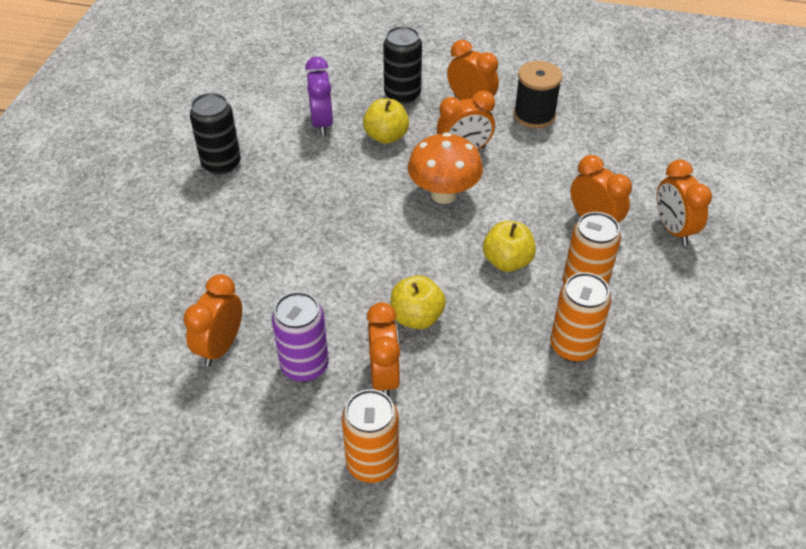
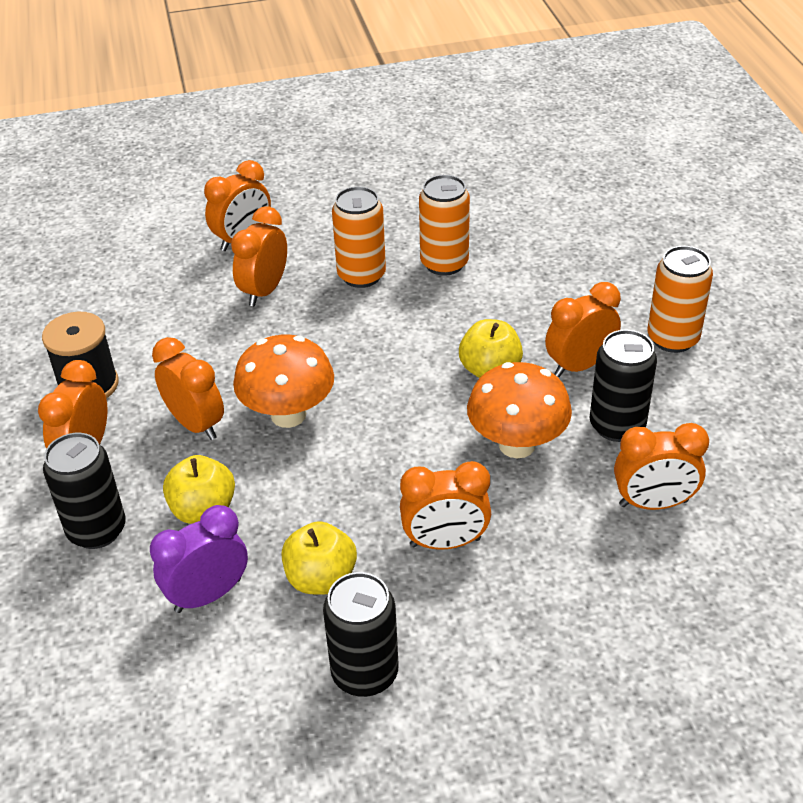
camera: 115 degrees left, 5 degrees down
(278, 227) = (445, 542): none -> orange clock
(304, 365) = (617, 426): purple can -> black can
(330, 298) = (517, 444): none -> orange mushroom
(507, 261) = (365, 333): yellow apple -> yellow apple (321, 579)

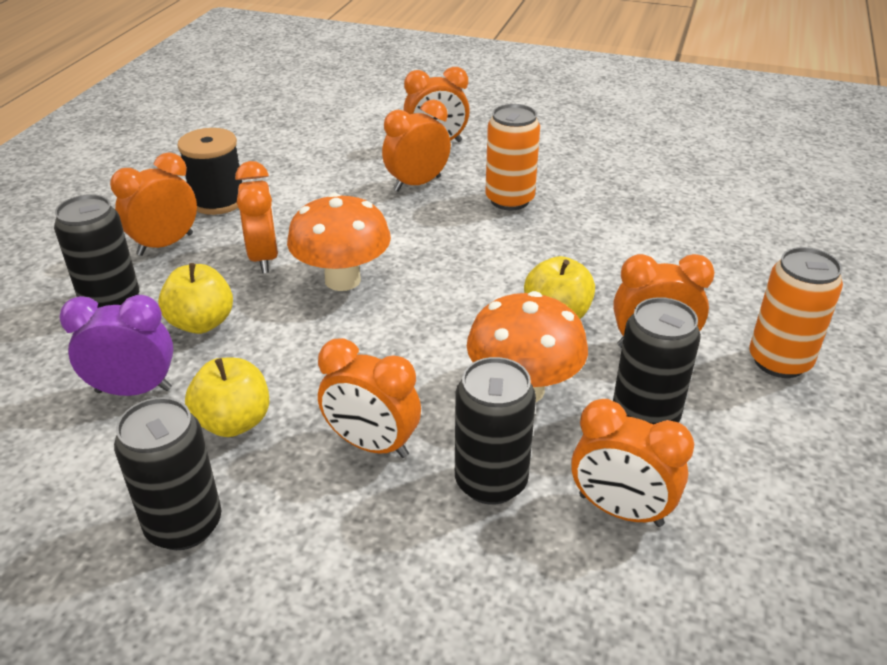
camera: 30 degrees right, 5 degrees down
(444, 263) = (594, 216): orange can -> none
(553, 527) = (491, 482): none -> black can

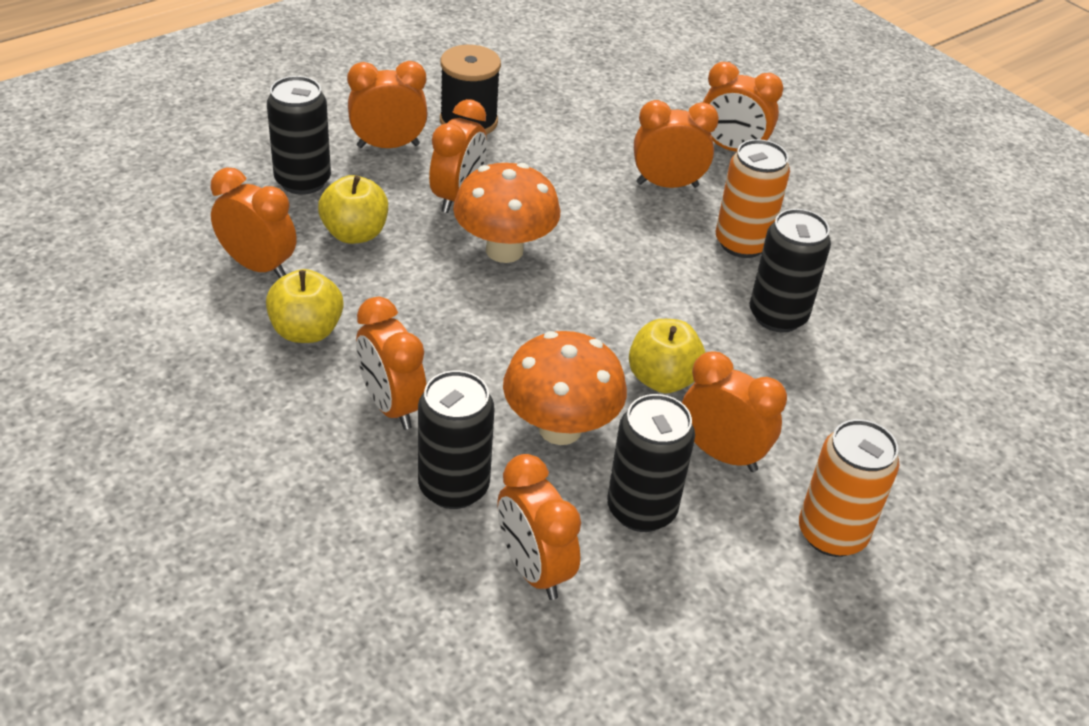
camera: 30 degrees right, 5 degrees up
(134, 390) = (258, 266): purple clock -> orange clock
(184, 525) = (206, 391): black can -> black can (777, 316)

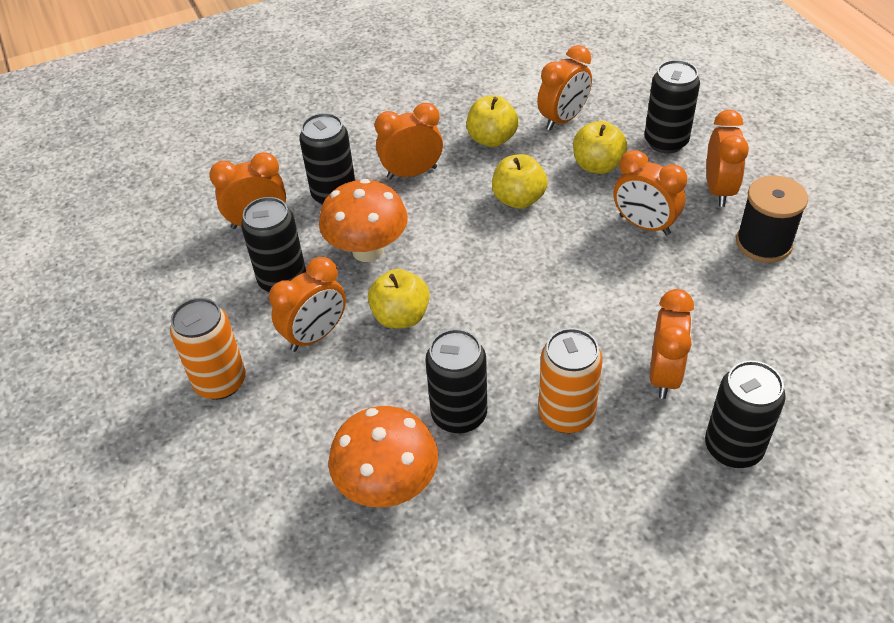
camera: 110 degrees right, 5 degrees up
(430, 296) = (518, 199): none -> yellow apple
(504, 250) = (570, 245): orange mushroom -> orange mushroom (388, 486)
(731, 149) = (733, 448): orange clock -> black can

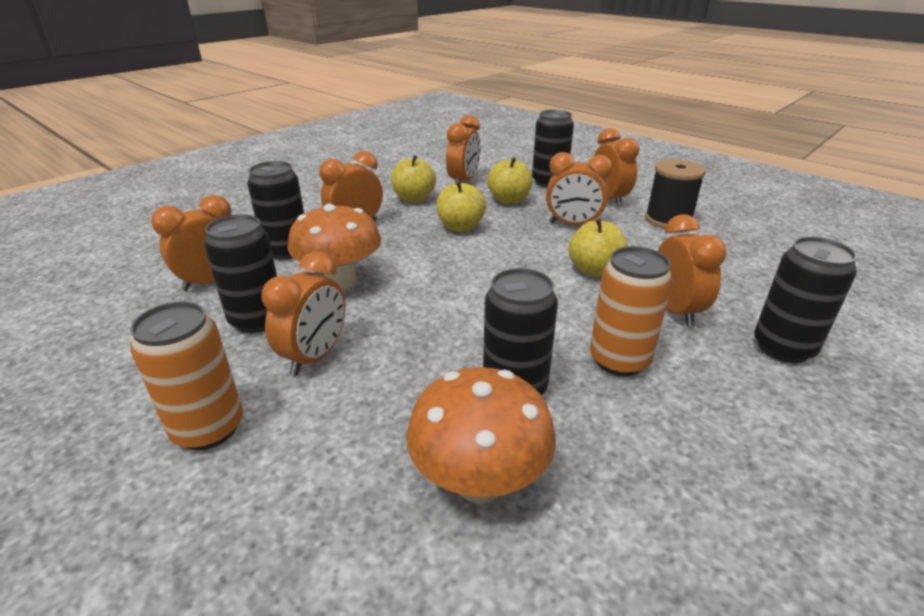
camera: 25 degrees left, 15 degrees down
(401, 316) = (402, 322): yellow apple -> yellow apple (594, 270)

